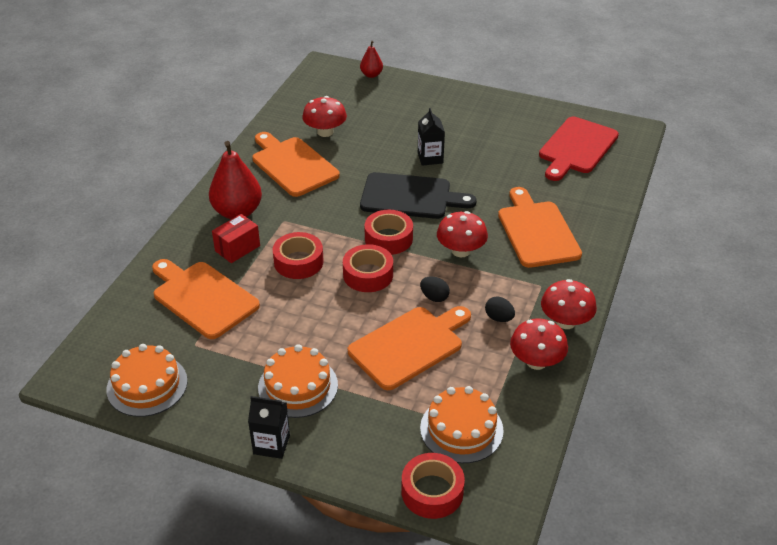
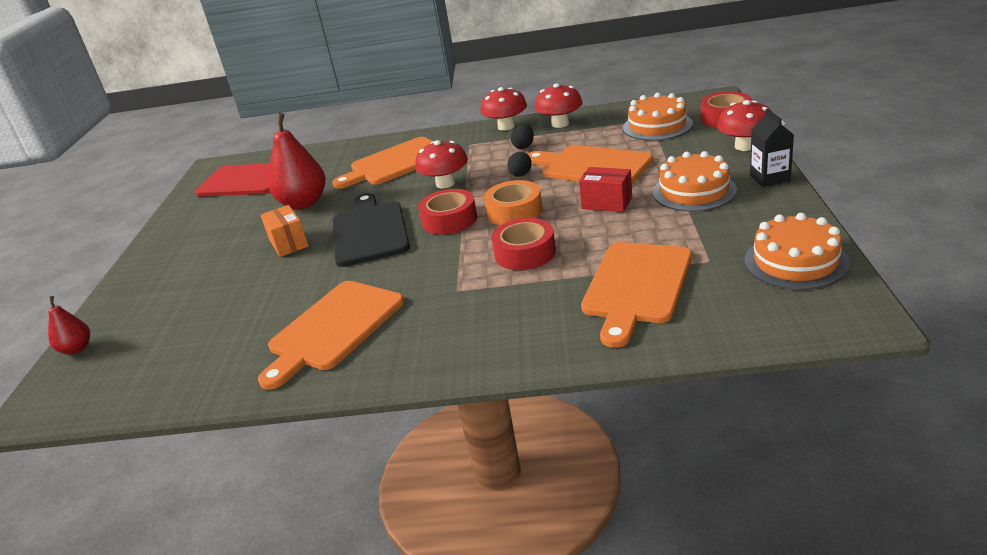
camera: 105 degrees left, 10 degrees down
(237, 212) = (460, 330): red pear -> red pear (304, 203)
(237, 248) = (532, 300): red box -> red box (607, 203)
(325, 132) = (243, 333): red mushroom -> red mushroom (745, 146)
(368, 275) = (514, 211): red tape -> orange tape
(430, 158) = (288, 243): black carton -> orange box

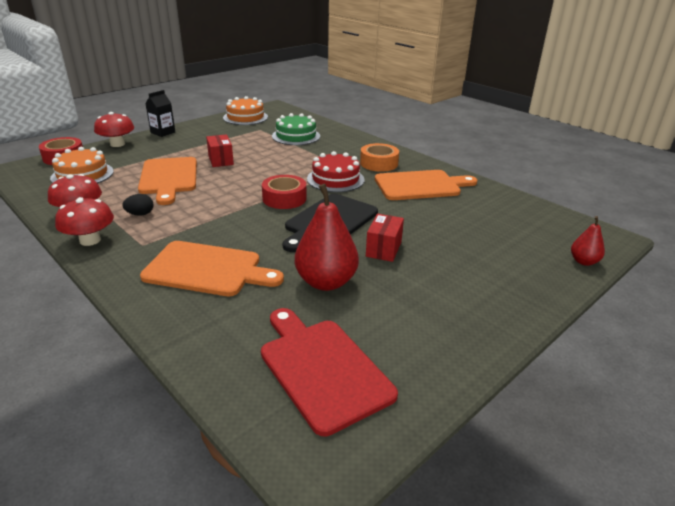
camera: 140 degrees left, 0 degrees up
(288, 243) = (384, 249): orange box -> red box
(444, 268) = (335, 179): none -> red cake
(445, 183) = (232, 223): red mushroom -> none
(514, 211) = (253, 182): orange tape -> orange tape (379, 163)
(520, 175) = (198, 197): black egg -> none
(525, 253) = (296, 164): red tape -> none
(636, 286) = (296, 136): orange cutting board -> green cake
(694, 191) = (190, 144): orange cake -> none

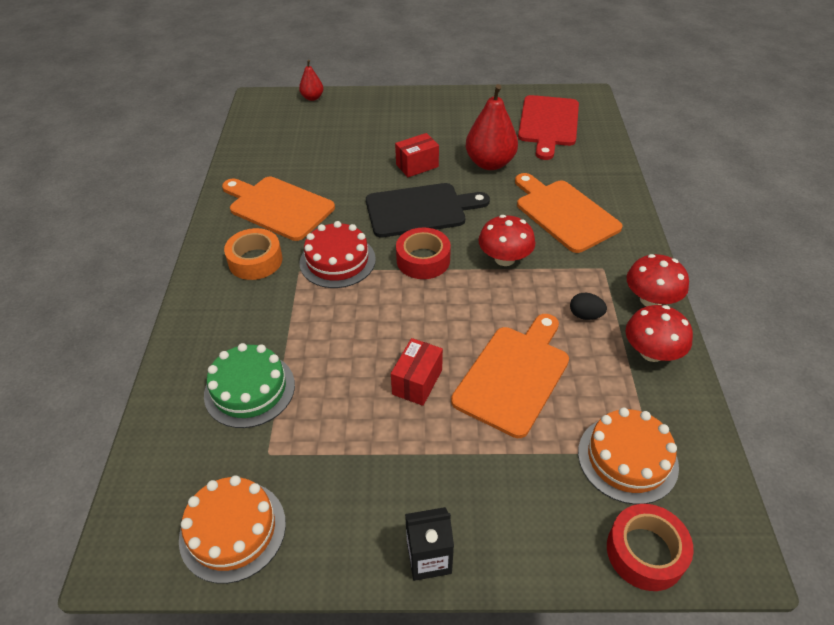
camera: 135 degrees left, 15 degrees up
(117, 144) = (535, 553): red mushroom -> red mushroom (504, 259)

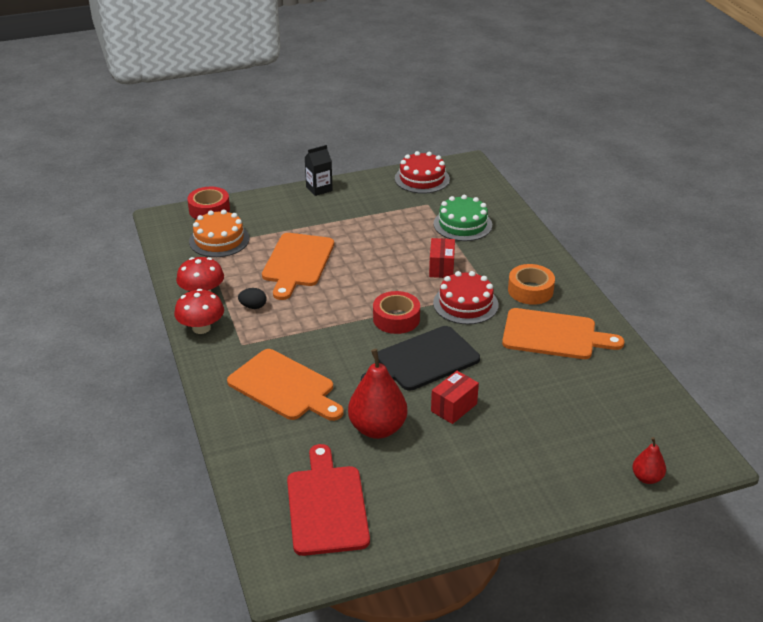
camera: 160 degrees right, 10 degrees down
(233, 530) = (422, 179): orange cake -> red cake
(417, 382) = (360, 247): red box -> red box (441, 268)
(504, 259) = (328, 334): red mushroom -> none

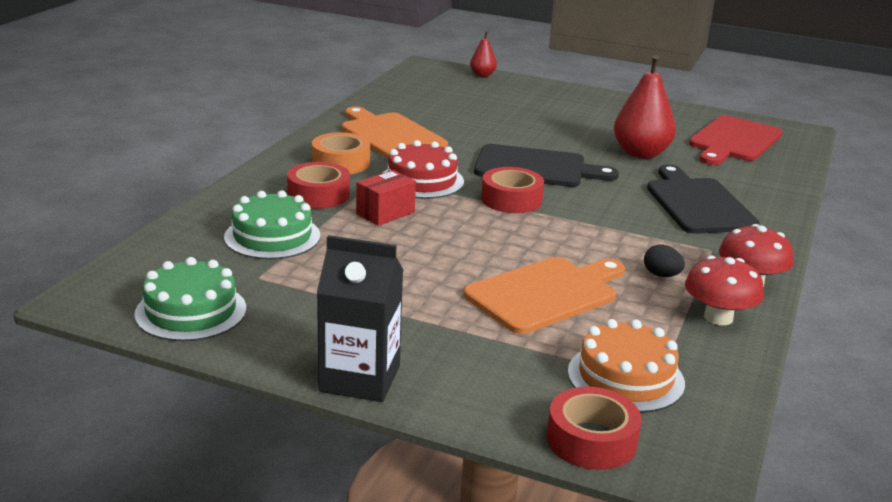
camera: 140 degrees left, 10 degrees down
(284, 387) = (697, 204): orange cutting board -> black cutting board
(319, 189) = (360, 378): black carton -> black carton, size x1.55
(422, 179) = (191, 311): red cake -> green cake
(454, 407) = (557, 139): red box -> none
(493, 260) = (318, 195): none -> red tape

